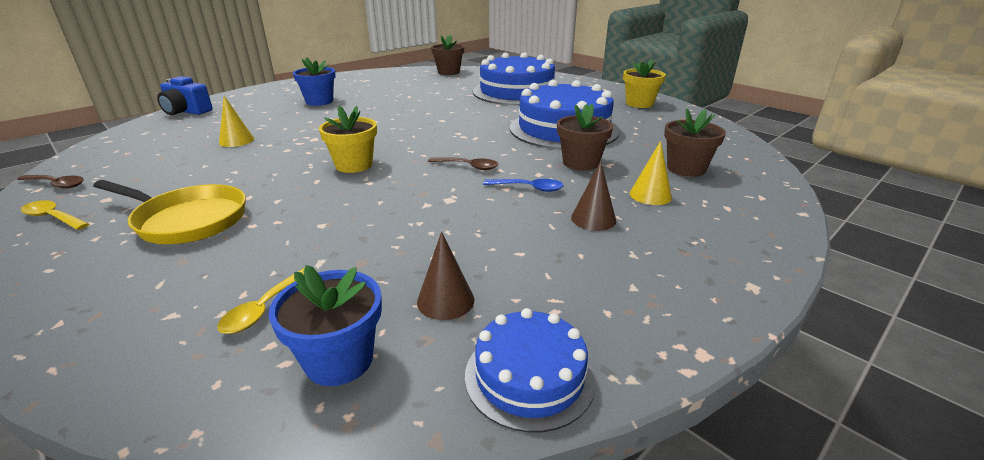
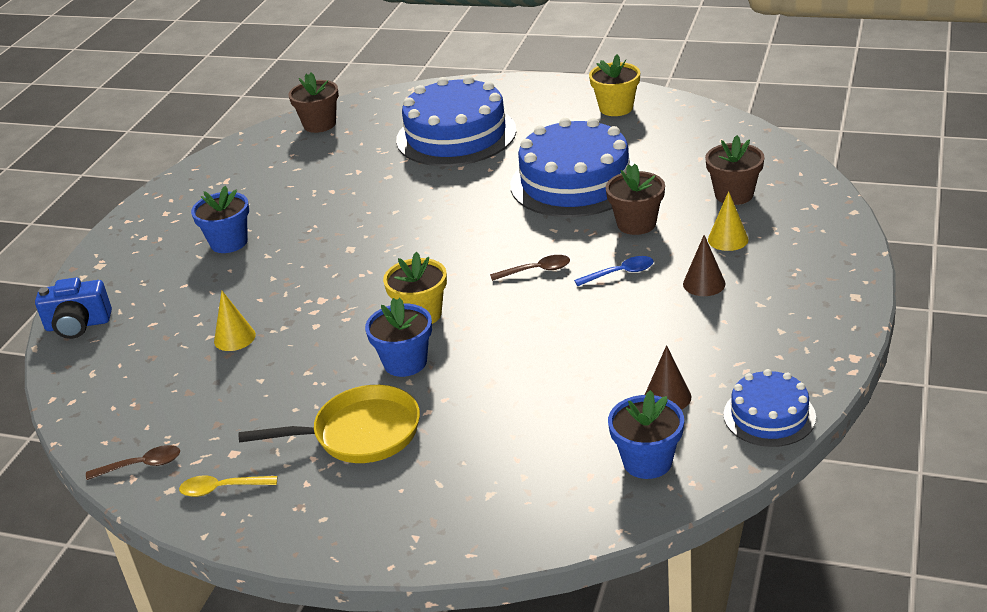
camera: 25 degrees left, 5 degrees up
(265, 308) = (549, 459): yellow spoon -> none
(295, 188) = (405, 362): none -> blue flower pot

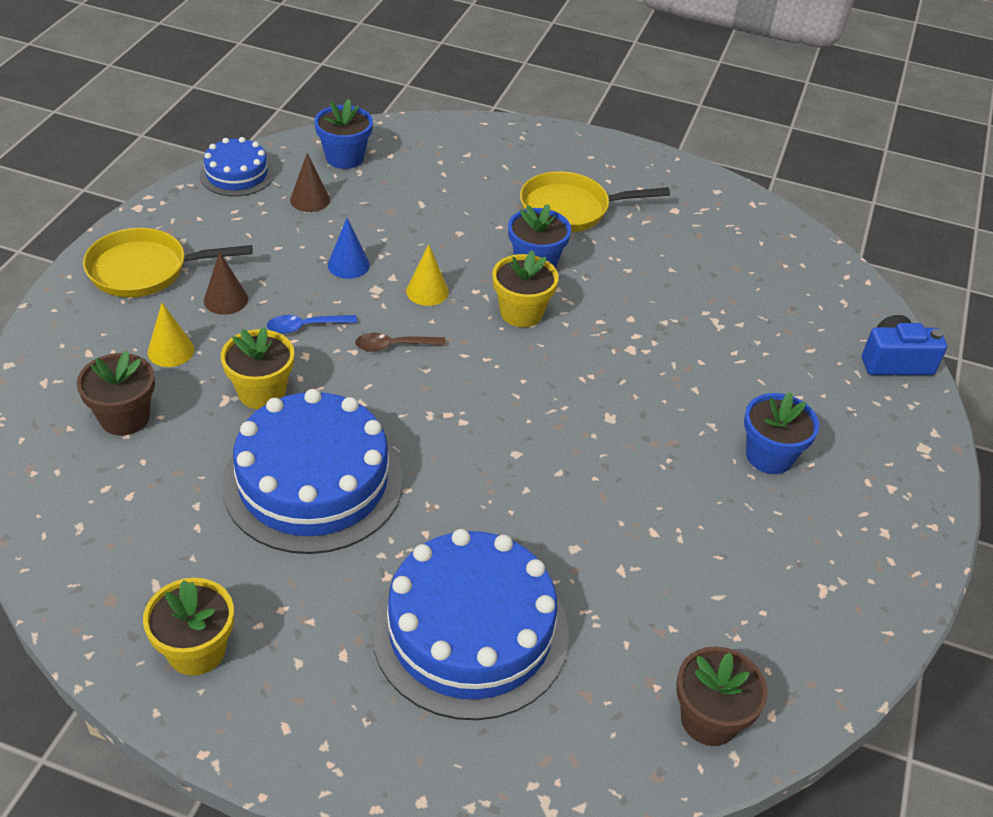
camera: 175 degrees right, 10 degrees up
(142, 465) = (749, 212): brown spoon -> none
(222, 489) = (675, 185): yellow spoon -> none
(234, 338) = (712, 317): yellow cone -> yellow cone (427, 291)
(599, 332) = (348, 265): none -> blue cone
(636, 224) = (262, 392): brown flower pot -> yellow flower pot
(797, 297) = (145, 270): none -> yellow pan

